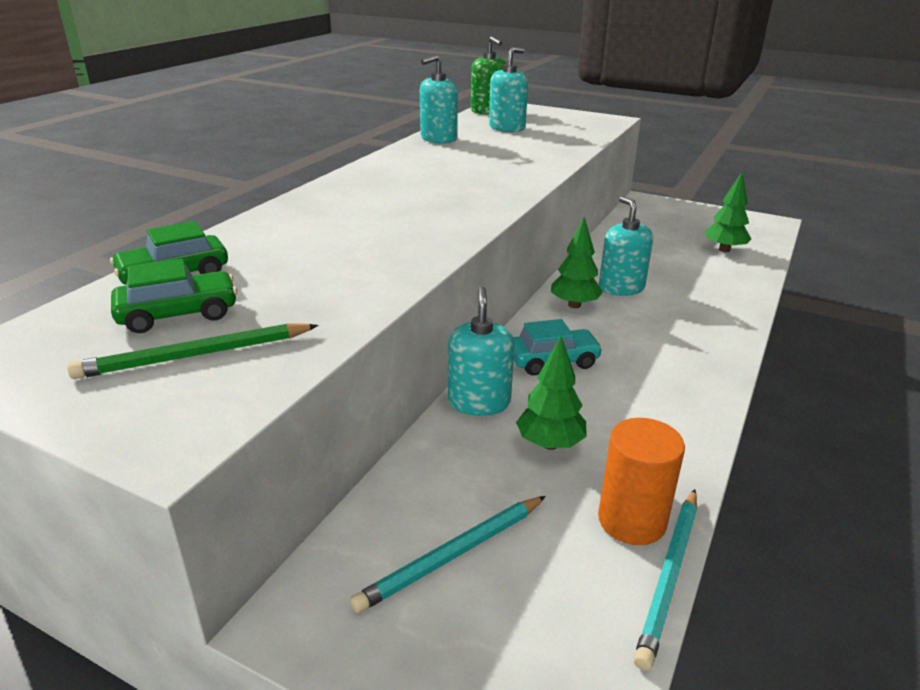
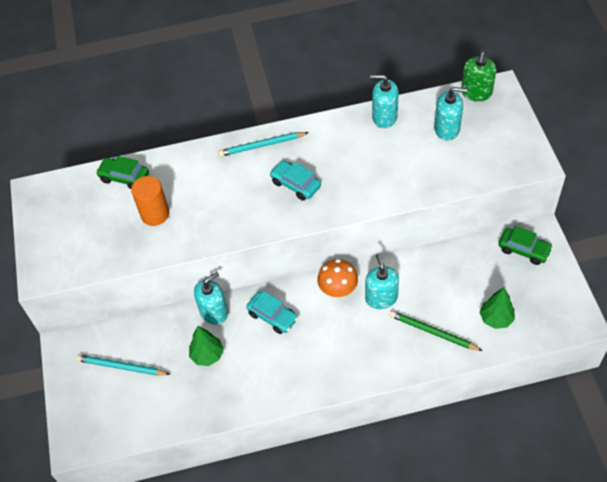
camera: 55 degrees right, 25 degrees up
(178, 314) = (101, 207): green car -> green car (524, 250)
(196, 355) = (82, 238): green pencil -> green pencil (433, 332)
(438, 193) = (295, 184): none -> turquoise car
(574, 305) = (338, 290): green tree -> orange mushroom
(621, 288) = (381, 298): turquoise soap dispenser -> turquoise soap dispenser turned 45 degrees counterclockwise
(631, 520) = (184, 409): orange cylinder -> orange cylinder (155, 214)
(670, 576) = (164, 435): turquoise pencil -> turquoise pencil (262, 146)

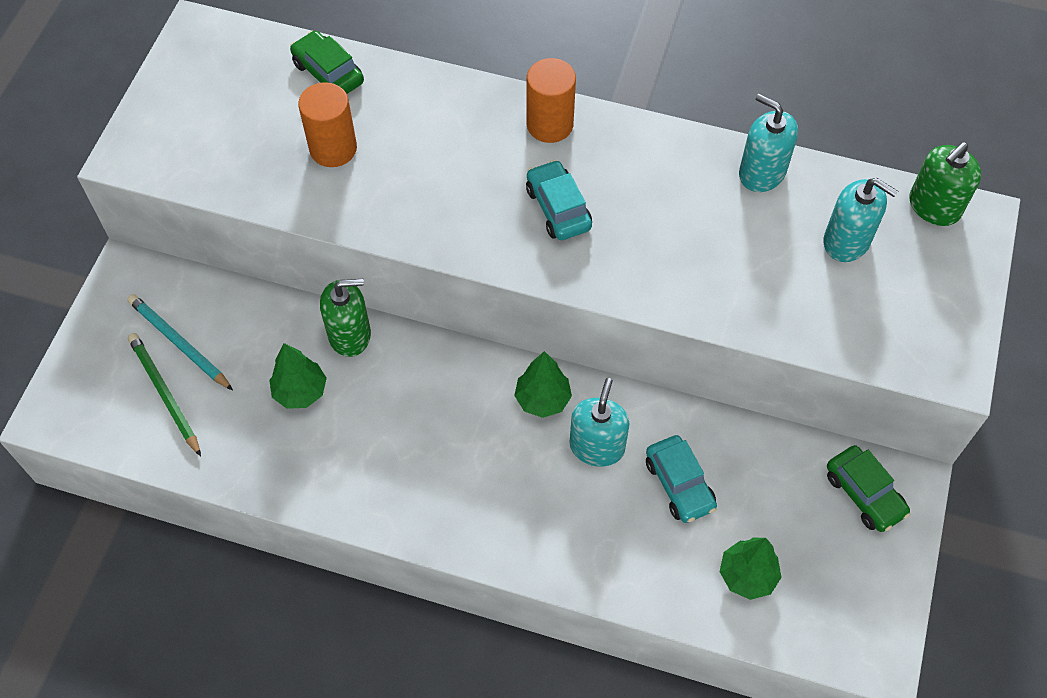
camera: 25 degrees right, 5 degrees up
(214, 312) = (350, 335): turquoise soap dispenser -> green soap dispenser
(262, 146) = (549, 124): turquoise pencil -> orange cylinder
(272, 316) = (425, 386): turquoise car -> turquoise car (679, 484)
(338, 290) = (542, 399): orange mushroom -> green tree
(433, 332) = (638, 542): green pencil -> green pencil (164, 394)

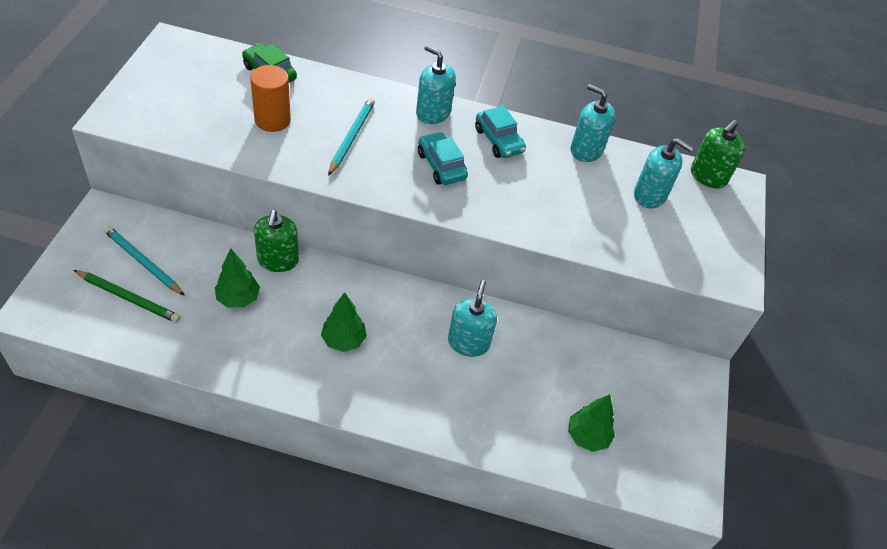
camera: 10 degrees left, 10 degrees down
(164, 394) = (129, 298): green pencil -> green pencil turned 150 degrees clockwise
(350, 335) = (278, 260): green soap dispenser -> green soap dispenser turned 105 degrees clockwise
(438, 169) = (351, 137): none -> turquoise pencil
(542, 399) = (426, 309): green tree -> green tree (343, 340)
(549, 124) = (433, 113): orange cylinder -> turquoise soap dispenser
(679, 484) = (532, 370): turquoise car -> turquoise car (498, 140)
(864, 494) = (669, 379): green car -> none

